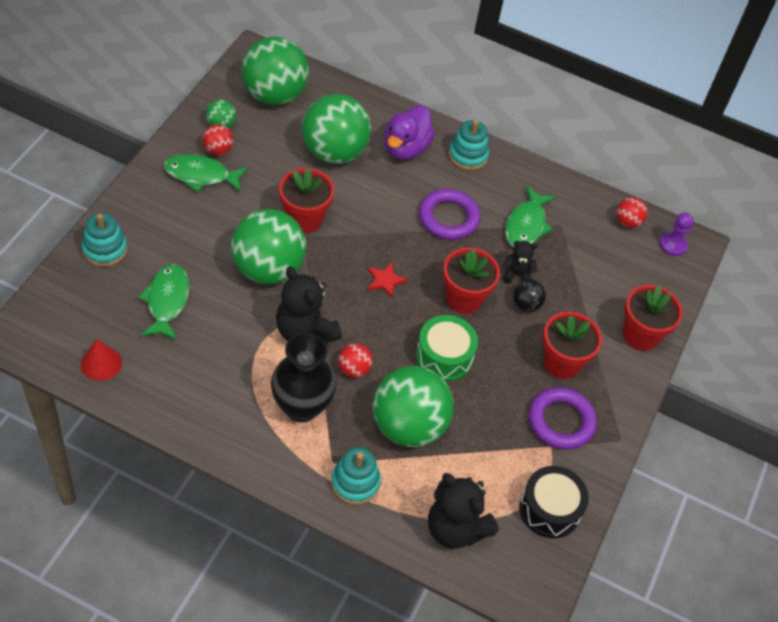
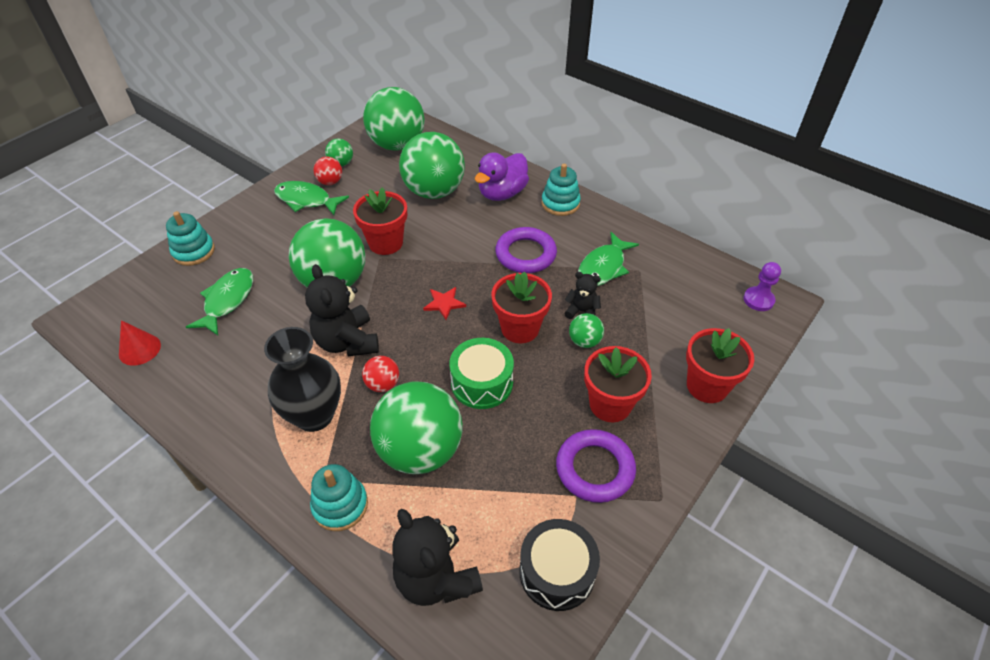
camera: 20 degrees right, 5 degrees down
(526, 304) = (584, 341): black ball -> green ball
(627, 222) = (712, 274): red ball -> none

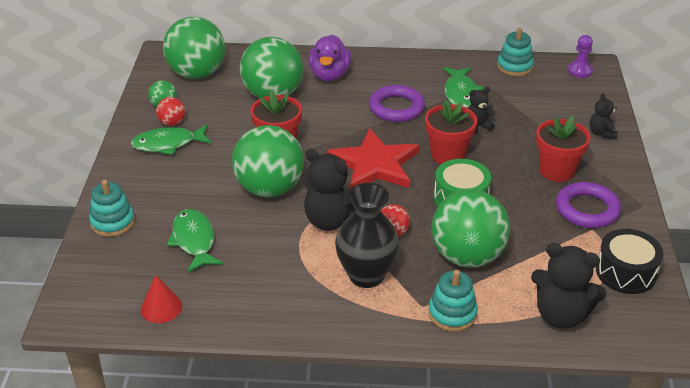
camera: 35 degrees left, 10 degrees down
(444, 303) = (375, 164): red star -> red star, size x2.39
(560, 203) = (382, 65): turquoise stacking toy -> turquoise stacking toy (514, 66)
(584, 341) = (499, 143): green ball -> none
(707, 386) = (602, 133): red flower pot -> black teddy bear

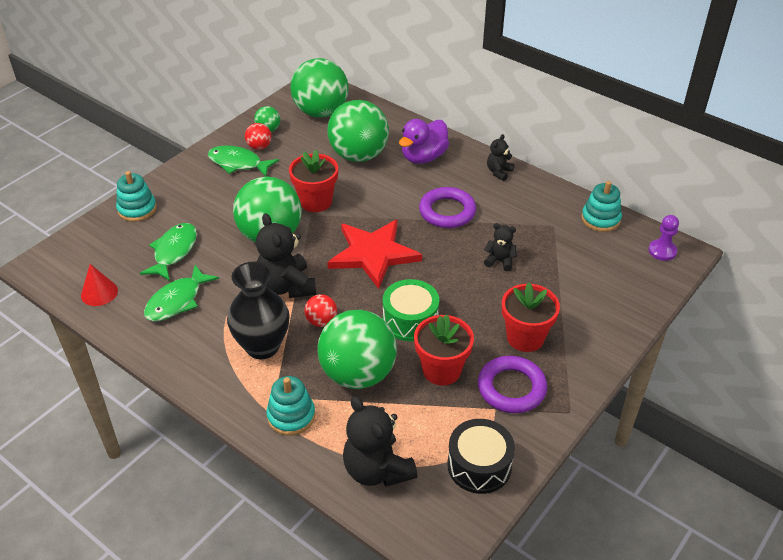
camera: 35 degrees right, 5 degrees up
(448, 155) = (443, 275): red flower pot -> red flower pot (441, 370)
(460, 93) = (519, 223): green fish -> green fish (177, 301)
(602, 133) = (612, 323): black teddy bear -> black teddy bear (499, 172)

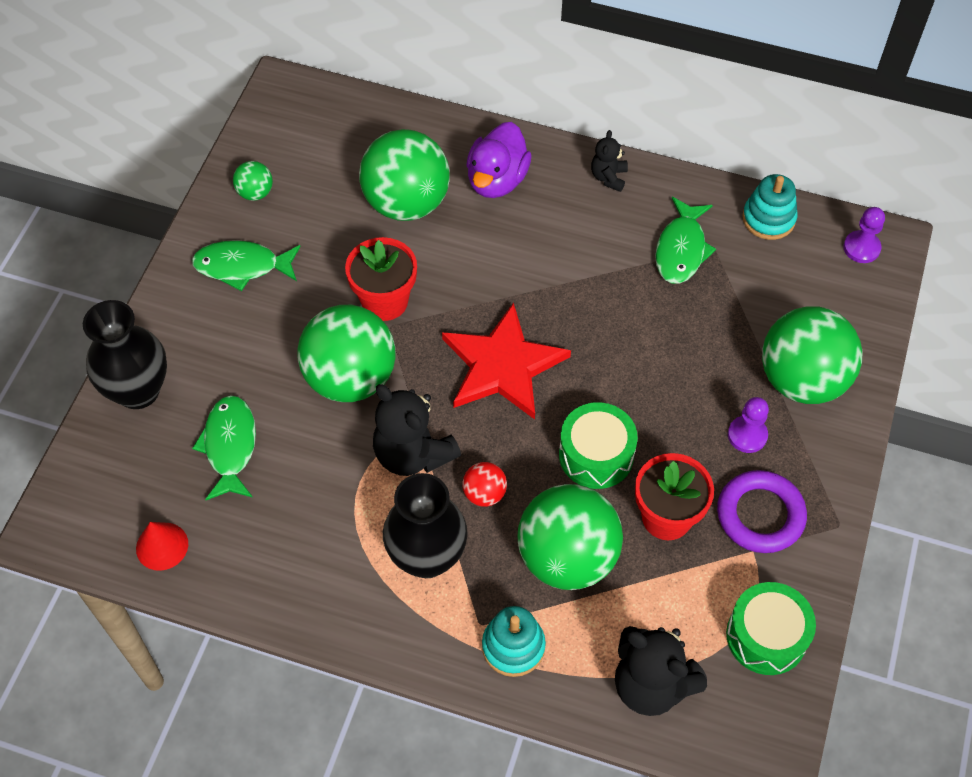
camera: 20 degrees left, 15 degrees up
(137, 209) = (138, 390): turquoise stacking toy -> black vase
(177, 301) = (277, 524): green fish -> green fish (681, 249)
(259, 147) = (257, 228): red ball -> none
(321, 112) = (316, 138): green ball -> green ball (802, 380)
(447, 211) = (568, 265): purple ring -> none
(479, 465) = (766, 636): black drum -> green drum
(500, 261) = (669, 326): black teddy bear -> none
(525, 337) = (747, 435): red flower pot -> purple pawn

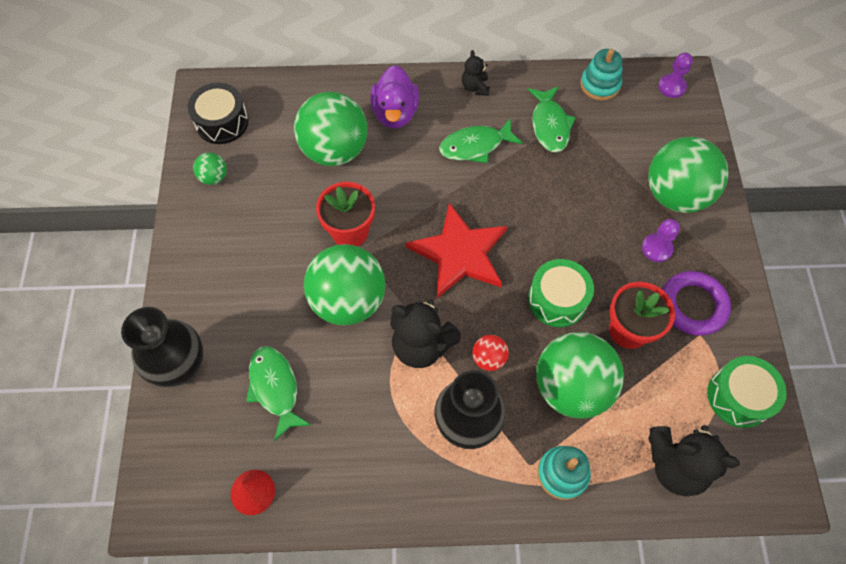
camera: 20 degrees left, 5 degrees up
(242, 266) = (227, 239): green fish -> green fish (475, 146)
(289, 132) = (222, 122): none -> black drum

